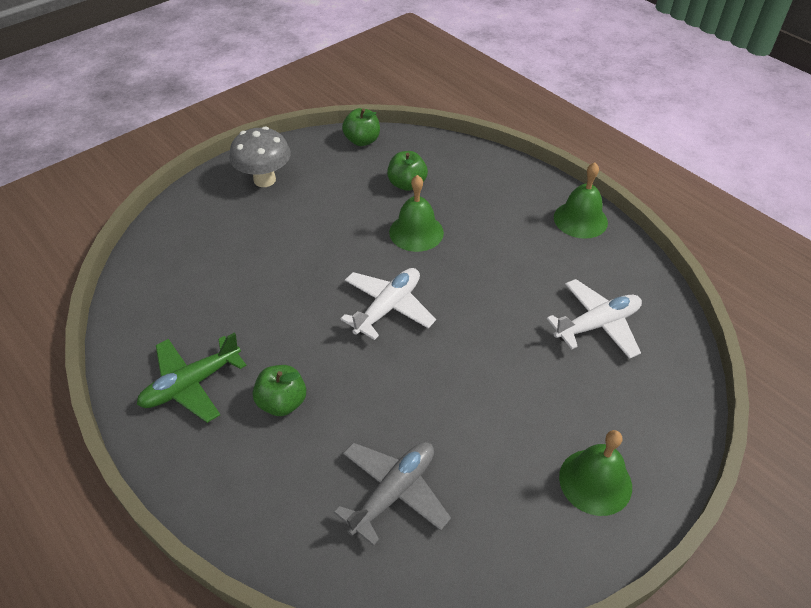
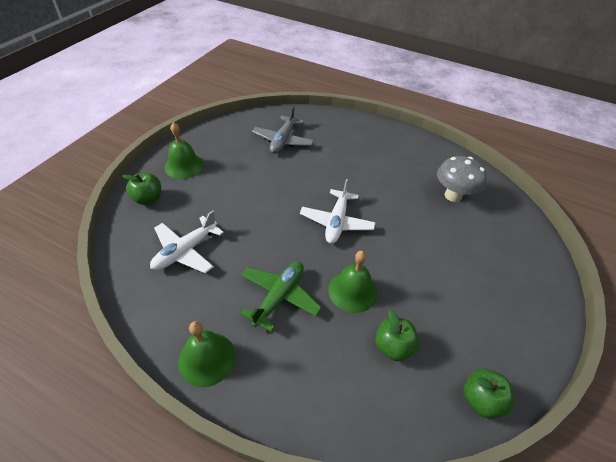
camera: 155 degrees right, 0 degrees up
(191, 384) = (411, 155): green plane -> green plane (279, 297)
(264, 180) = (516, 305): grey mushroom -> grey mushroom (453, 196)
(282, 402) = (359, 159): green apple -> green apple (148, 199)

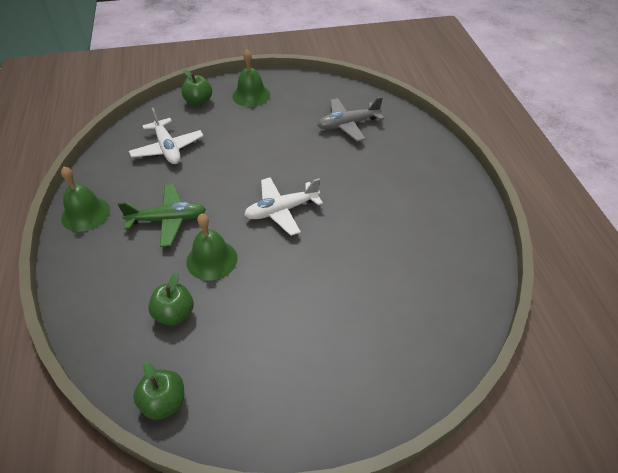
camera: 55 degrees right, 0 degrees up
(185, 251) = (167, 148): white plane -> white plane turned 120 degrees counterclockwise
(453, 196) = (416, 277): grey mushroom -> none

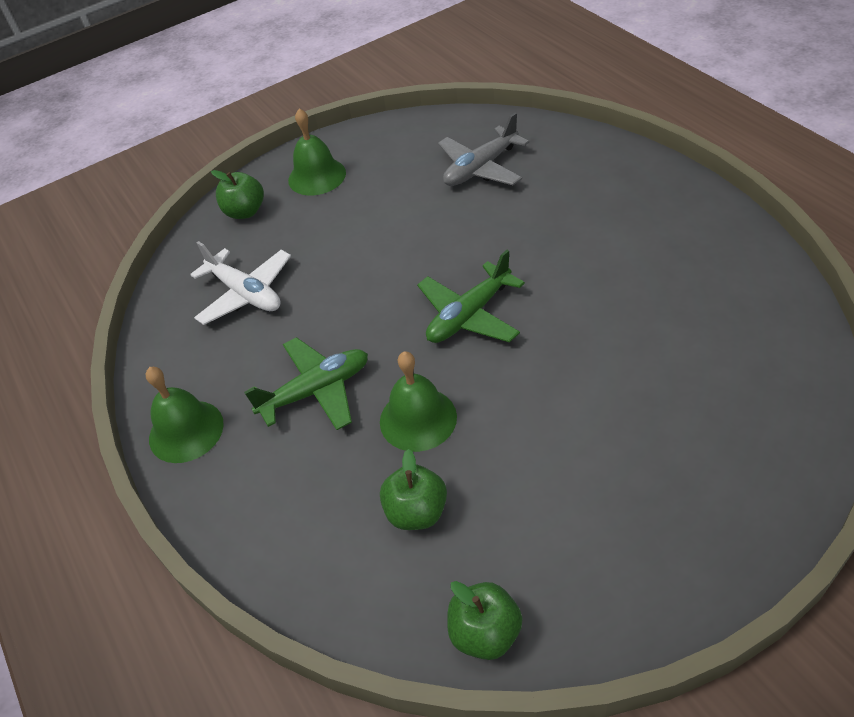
camera: 15 degrees left, 0 degrees up
(282, 210) = (469, 315): white plane -> green plane

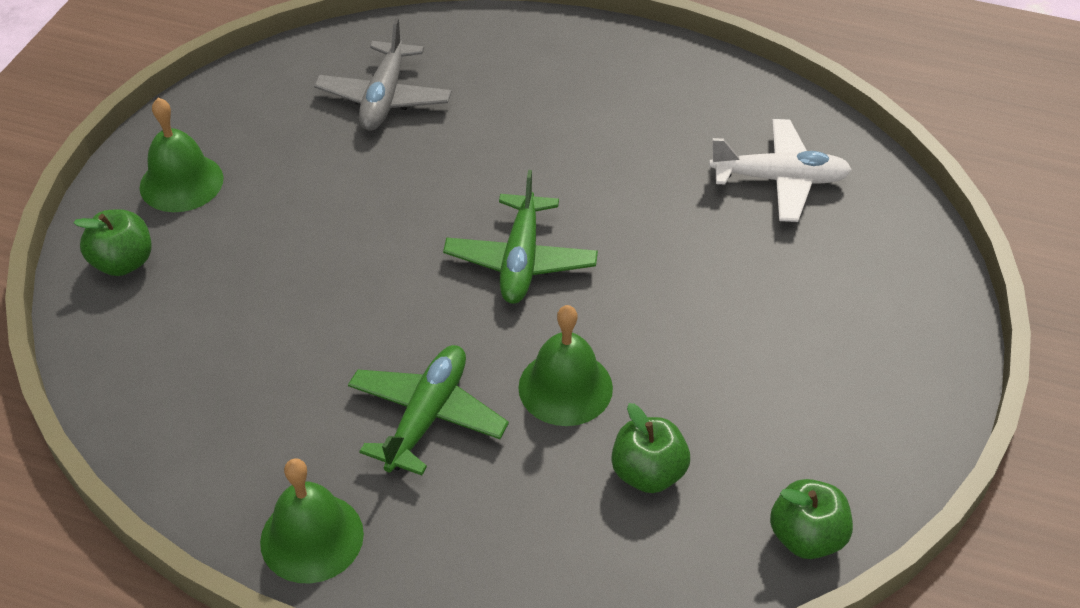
camera: 45 degrees left, 0 degrees up
(245, 293) = (227, 356): white plane -> white plane (779, 179)

